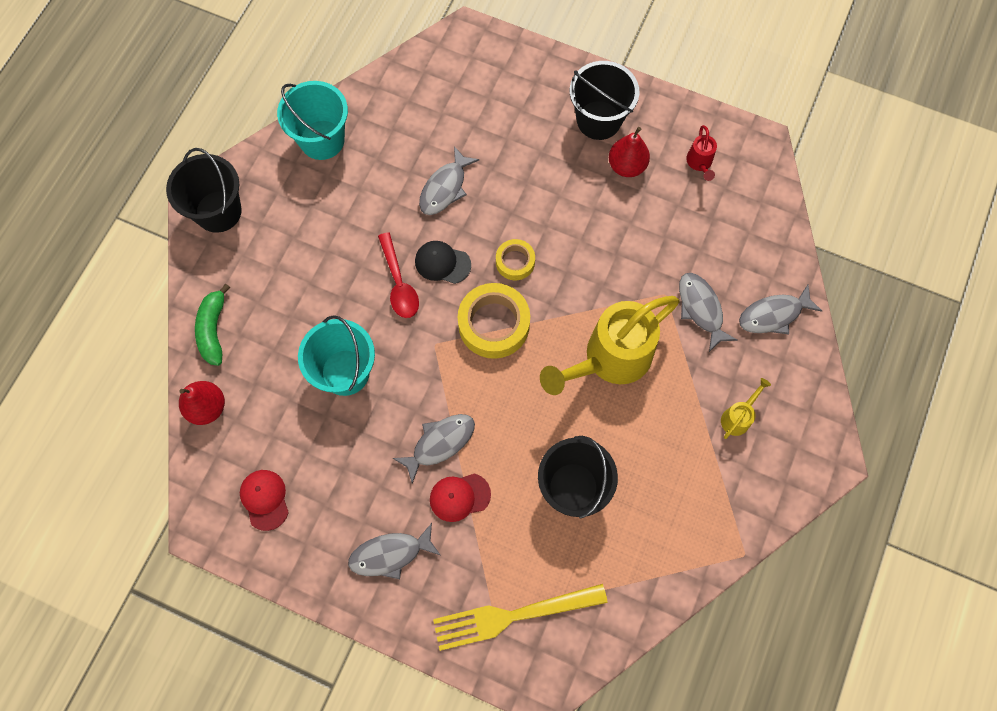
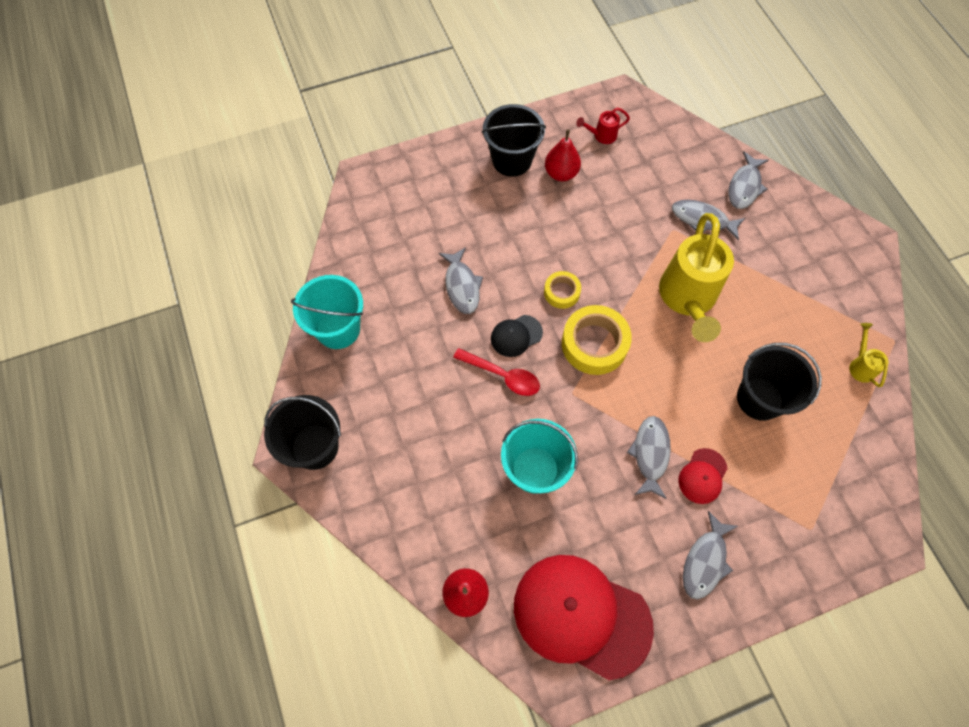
camera: 45 degrees left, 5 degrees down
(213, 329) = (407, 533): green banana -> none
(265, 499) = (581, 615): red cap -> red cap, size x2.25
(512, 616) = (821, 518): yellow fork -> none
(699, 163) = (601, 135): red watering can -> red watering can turned 120 degrees clockwise
(738, 417) = (796, 264): yellow watering can -> yellow watering can (861, 365)

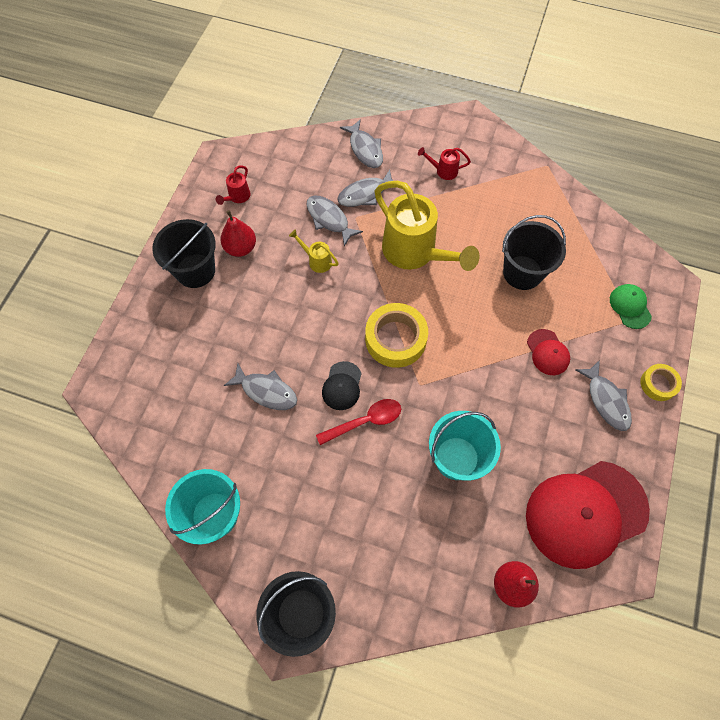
camera: 50 degrees left, 0 degrees up
(561, 292) = (336, 327): yellow tape -> yellow tape (658, 384)
(650, 454) = (506, 371): grey fish -> grey fish (329, 219)
(791, 260) = (443, 171): none -> red watering can
(823, 518) = (630, 307): none -> green cap
(861, 365) = (548, 198): yellow watering can -> yellow watering can (317, 261)

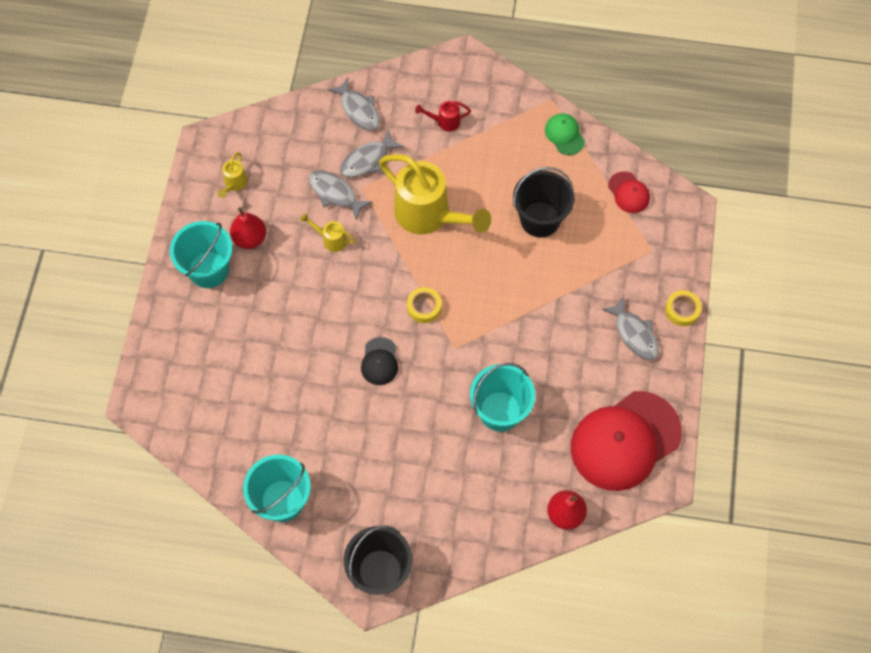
camera: 10 degrees left, 0 degrees up
(195, 270) = (208, 269): black bucket -> turquoise bucket
(237, 197) = (234, 184): red watering can -> yellow watering can
(266, 391) = (306, 379): grey fish -> none
(365, 421) = (408, 391): red spoon -> none
(395, 339) = (424, 307): yellow tape -> yellow tape, size x0.56
(547, 352) = (574, 296): red cap -> red cap (628, 192)
(630, 307) = (649, 238): green cap -> green cap (564, 135)

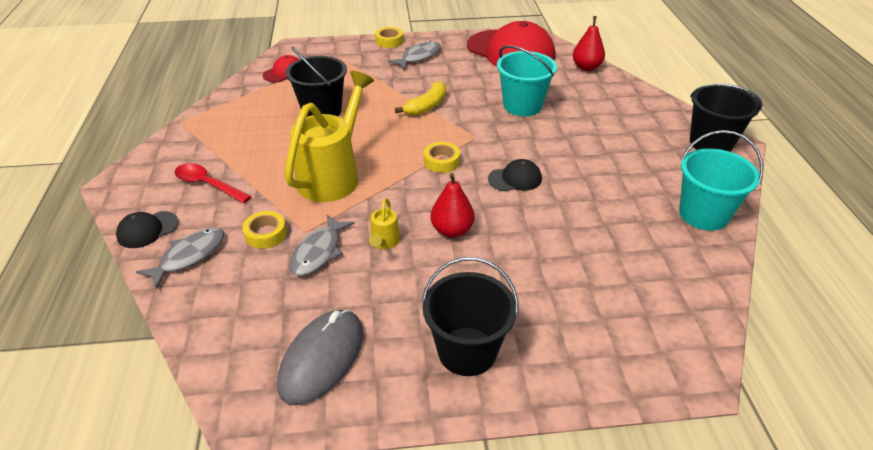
camera: 105 degrees left, 25 degrees down
(208, 269) = (467, 351): turquoise bucket -> black bucket
(234, 184) = (322, 358): yellow watering can -> grey mouse
(250, 238) = (405, 318): red pear -> red pear (452, 230)
(367, 160) = (266, 234): grey fish -> yellow tape
(398, 82) = (147, 230): none -> black cap
(444, 122) = (208, 184): red watering can -> red spoon
(523, 317) = (426, 106): none -> yellow banana
(564, 135) = (223, 110): green cap -> none

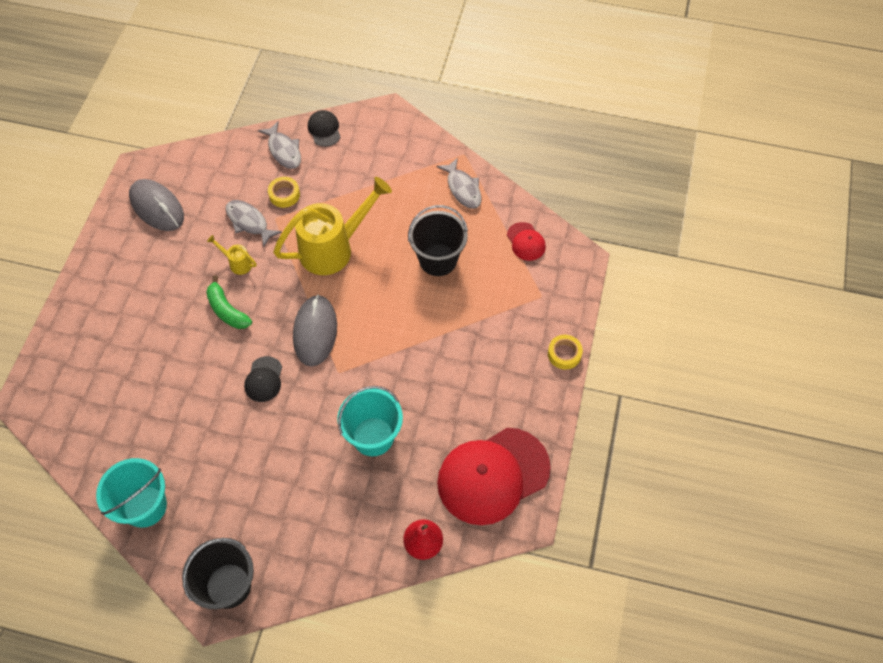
camera: 110 degrees right, 20 degrees up
(208, 184) = (361, 166): red spoon -> none
(333, 175) = (333, 248): yellow watering can -> yellow watering can turned 75 degrees counterclockwise
(419, 57) = (515, 373): grey fish -> grey fish (462, 189)
(426, 106) = (409, 348): yellow banana -> none
(441, 161) = (315, 332): yellow tape -> grey mouse
(452, 230) = (227, 310): red pear -> green banana
(467, 351) = (118, 281): black bucket -> none

